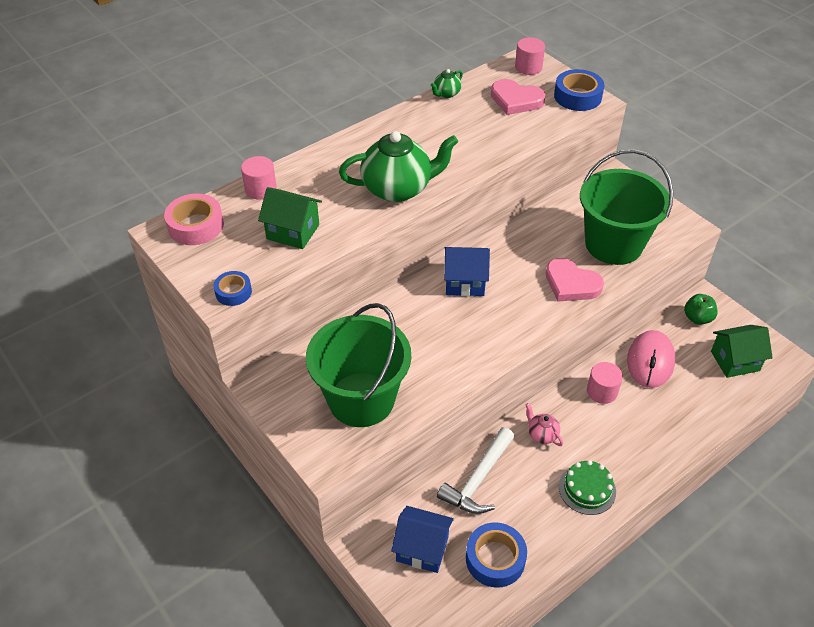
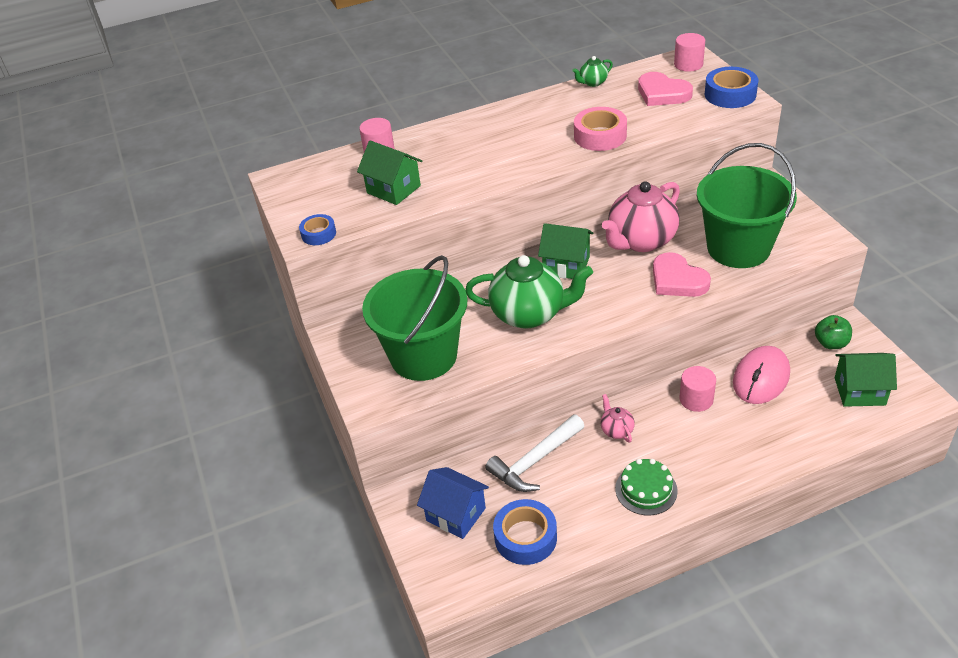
camera: 20 degrees right, 5 degrees down
(195, 226) = (308, 176): pink tape -> pink tape (600, 136)
(398, 189) = (509, 162): green teapot -> green teapot (529, 314)
(465, 282) = (566, 265): blue house -> green house
(525, 248) = (641, 241): none -> pink teapot

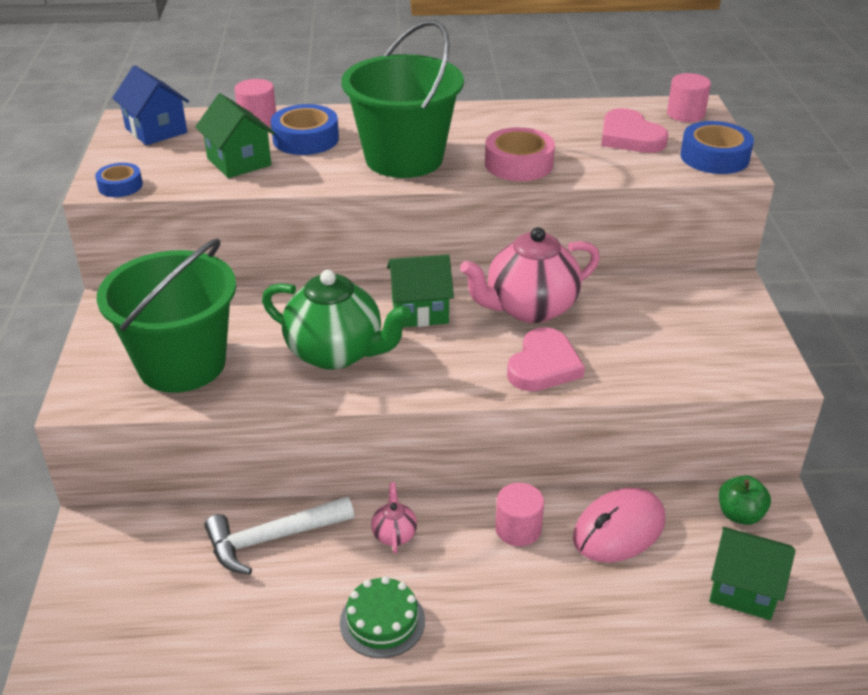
camera: 15 degrees right, 5 degrees down
(456, 514) = (138, 571): blue house -> blue house (156, 130)
(525, 537) = (197, 628): blue tape -> blue tape (305, 139)
(566, 265) = (420, 311): green house -> green house turned 45 degrees counterclockwise
(593, 83) = (554, 107): green teapot -> none
(677, 280) = (543, 365): pink heart -> pink heart turned 135 degrees counterclockwise
(738, 248) = (647, 350): green bucket -> green bucket (404, 158)

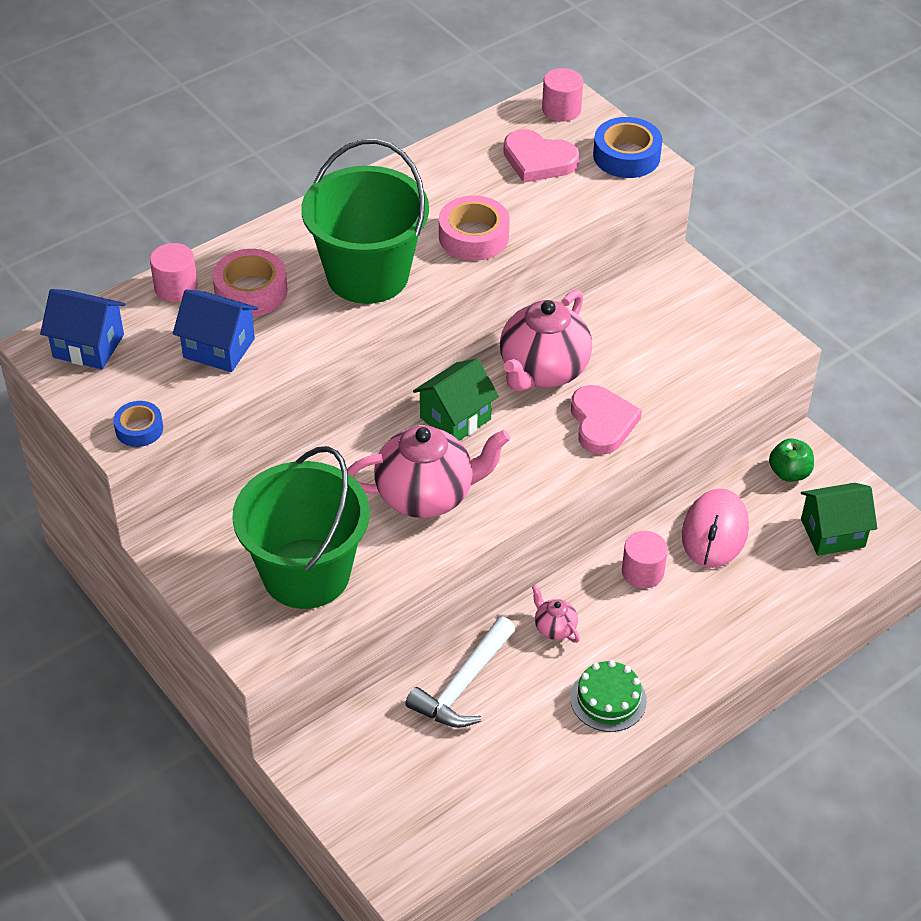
camera: 35 degrees left, 10 degrees up
(239, 162) = (219, 348): green house -> blue house
(305, 139) = (251, 291): blue tape -> pink tape
(336, 353) = (426, 495): green teapot -> pink teapot

